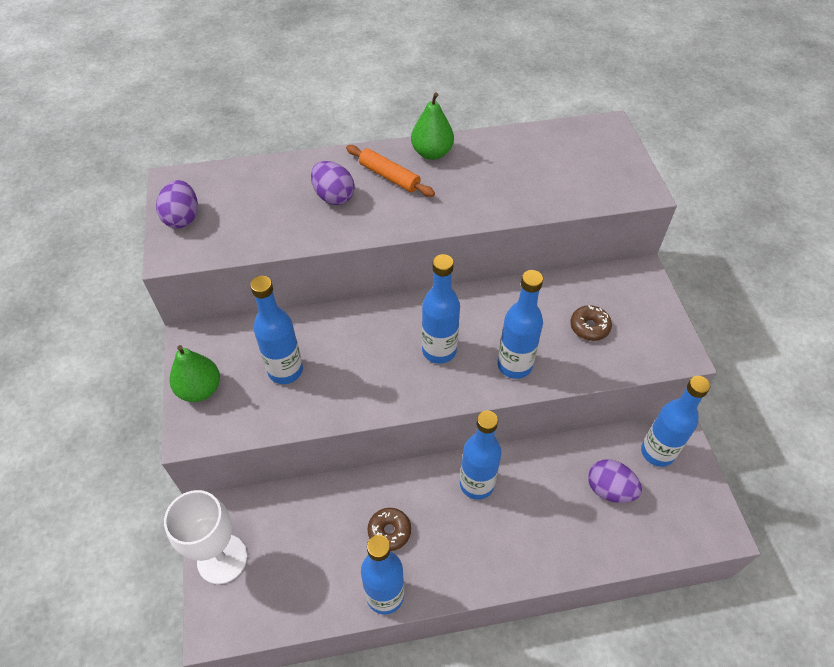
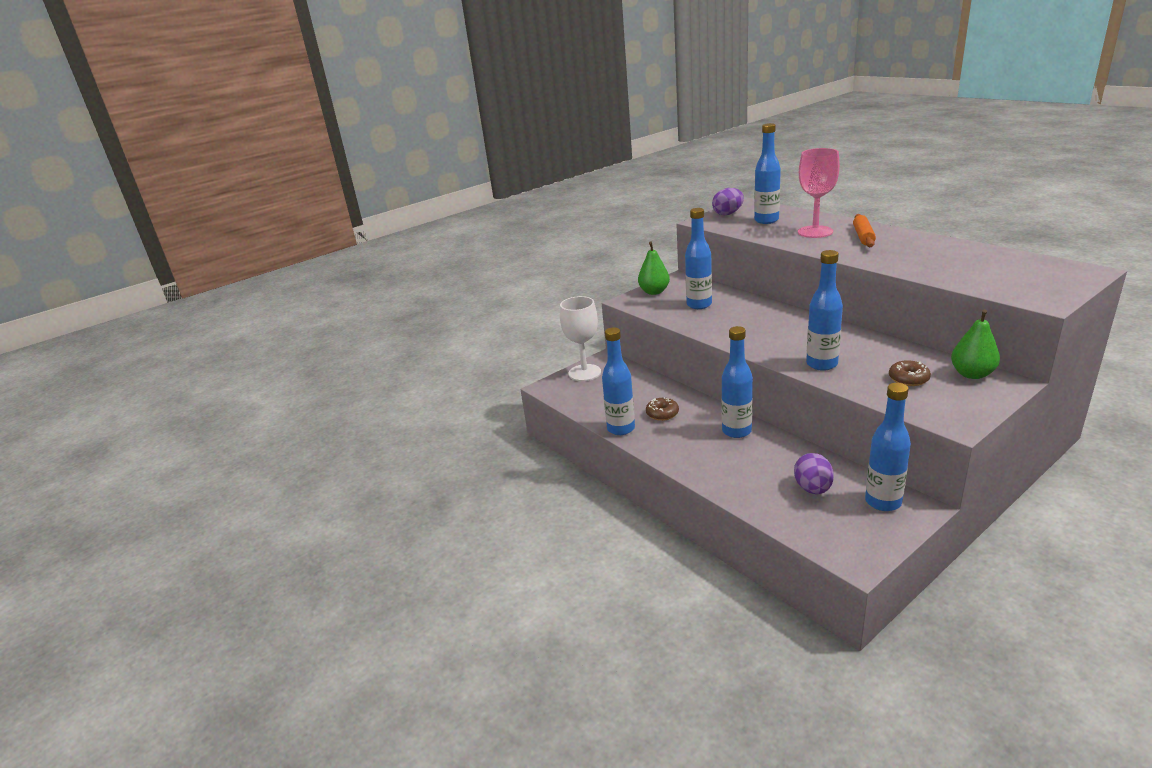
camera: 65 degrees right, 25 degrees down
(334, 196) = (815, 232): purple egg -> pink goblet
(432, 153) = (911, 238): green pear -> green pear (972, 374)
(439, 350) = (788, 337): blue bottle -> blue bottle (766, 220)

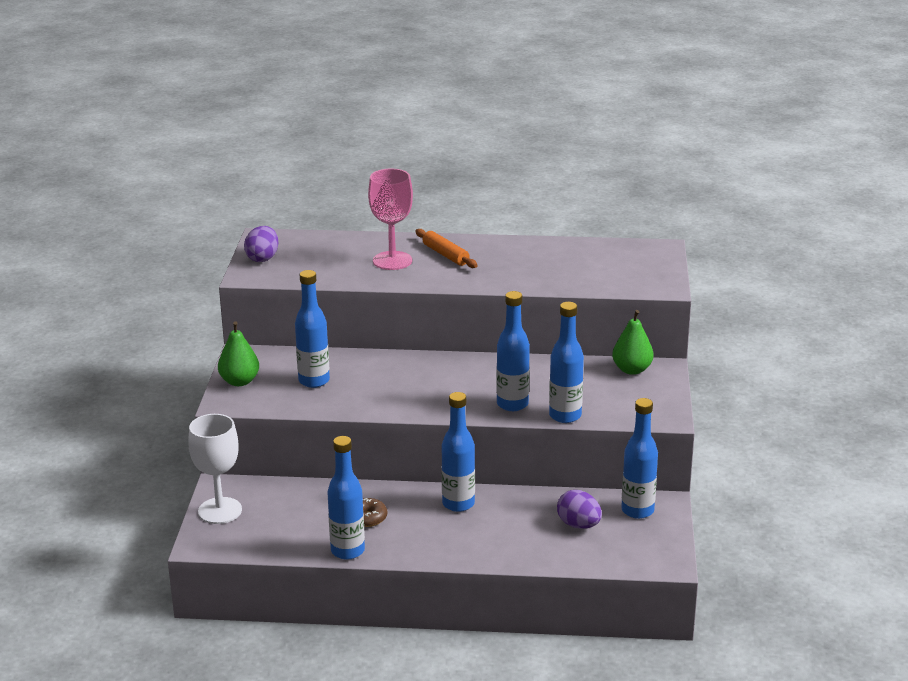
camera: 50 degrees left, 0 degrees up
(766, 220) = (320, 258): blue bottle -> blue bottle (565, 416)
(908, 379) = (593, 392): brown donut -> none

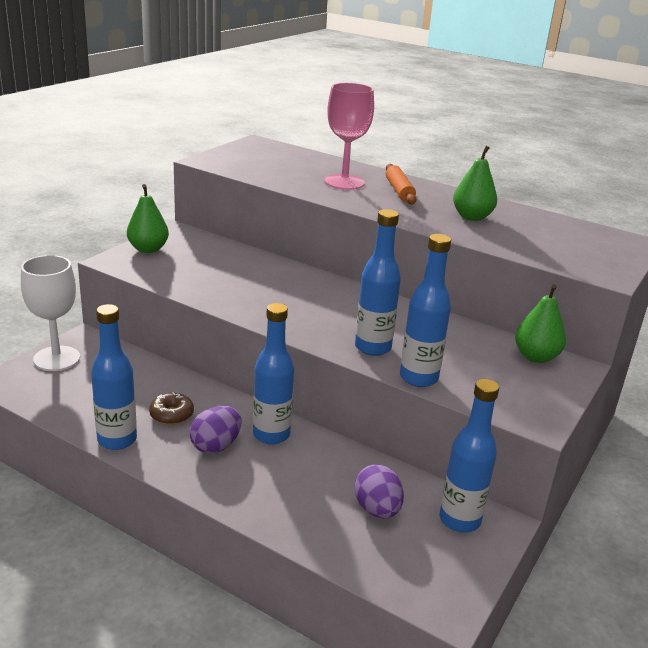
camera: 25 degrees right, 0 degrees up
(262, 258) = (236, 153): purple egg -> purple egg (216, 446)
(314, 381) = (209, 268): blue bottle -> none
(527, 264) = (472, 217): none -> green pear

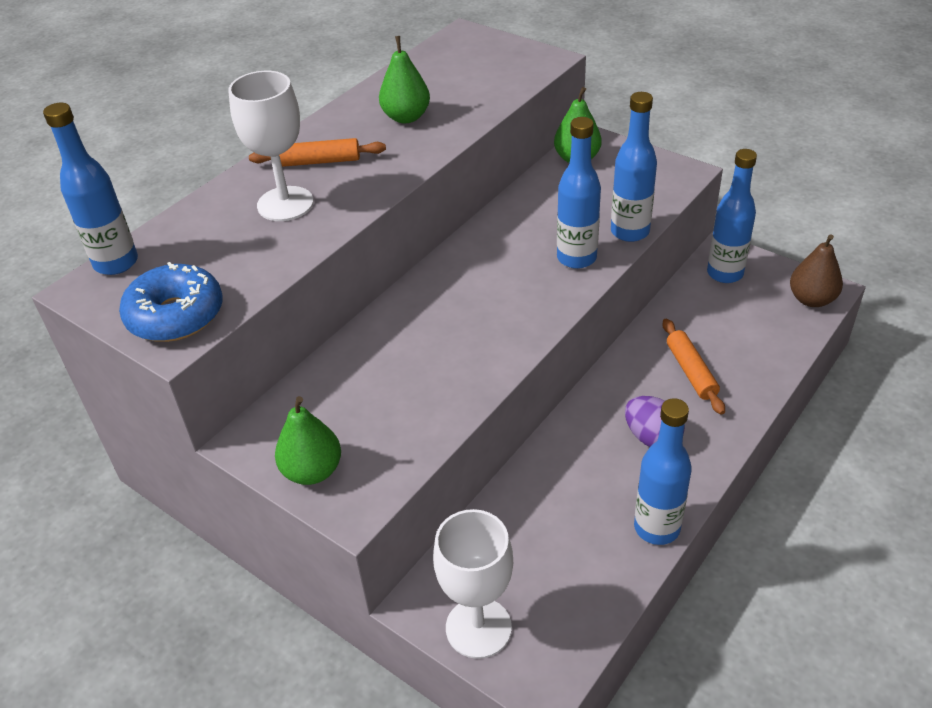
camera: 80 degrees left, 15 degrees up
(171, 415) = (600, 481): brown donut -> none
(229, 160) = (176, 315): none -> blue donut
(271, 435) = (624, 393): blue bottle -> blue bottle (116, 263)
(299, 477) = (691, 371): none -> orange rolling pin
(344, 182) = (285, 204): pink goblet -> white goblet
(377, 509) = (724, 321): purple egg -> none
(427, 590) = (811, 299): none -> brown pear

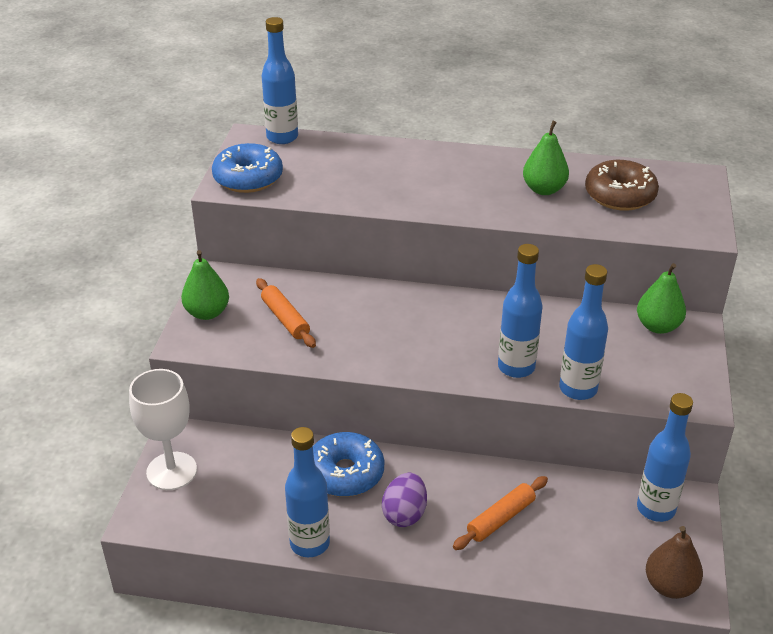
camera: 60 degrees right, 5 degrees down
(285, 204) = (390, 176): white goblet -> none
(319, 161) = (451, 171): orange rolling pin -> orange rolling pin (285, 319)
(455, 81) = (620, 195): none -> brown donut
(571, 465) = (345, 473): none -> blue donut

